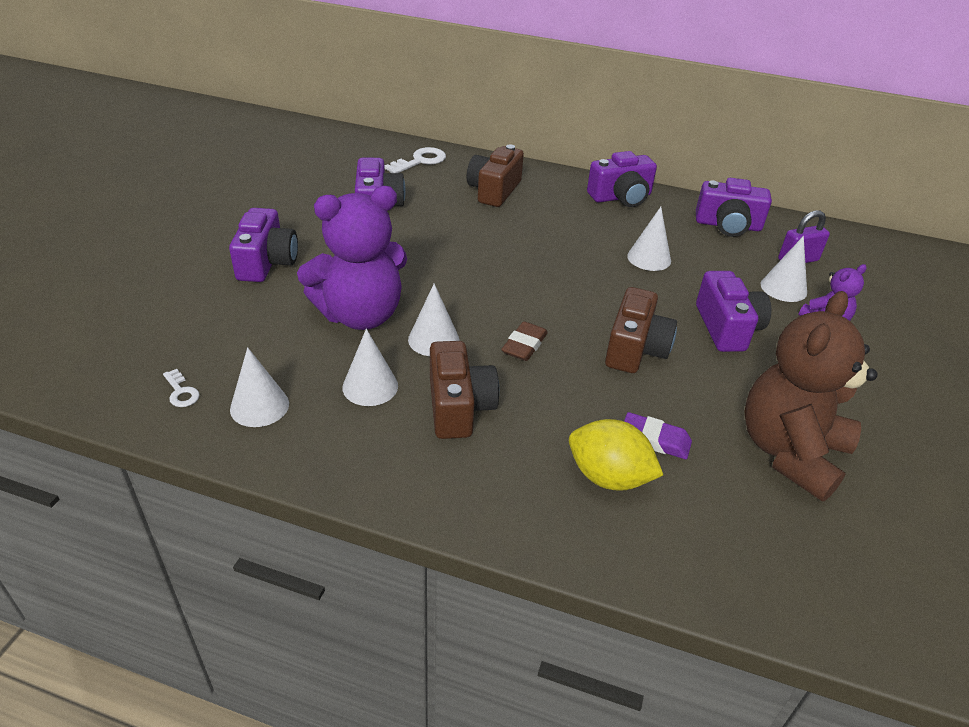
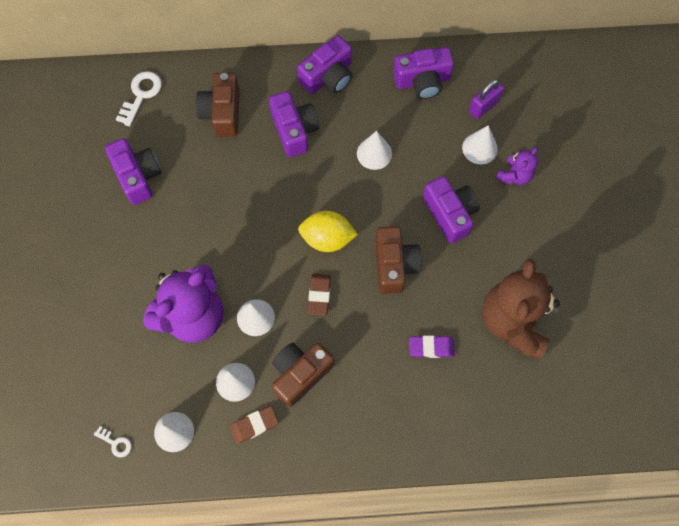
camera: 20 degrees left, 30 degrees up
(267, 262) = (91, 287): purple camera -> purple camera (294, 130)
(366, 435) = (254, 425): none -> brown eraser
(459, 407) = (300, 374): brown camera -> brown camera turned 105 degrees counterclockwise
(608, 477) = (412, 391): yellow lemon -> yellow lemon (327, 238)

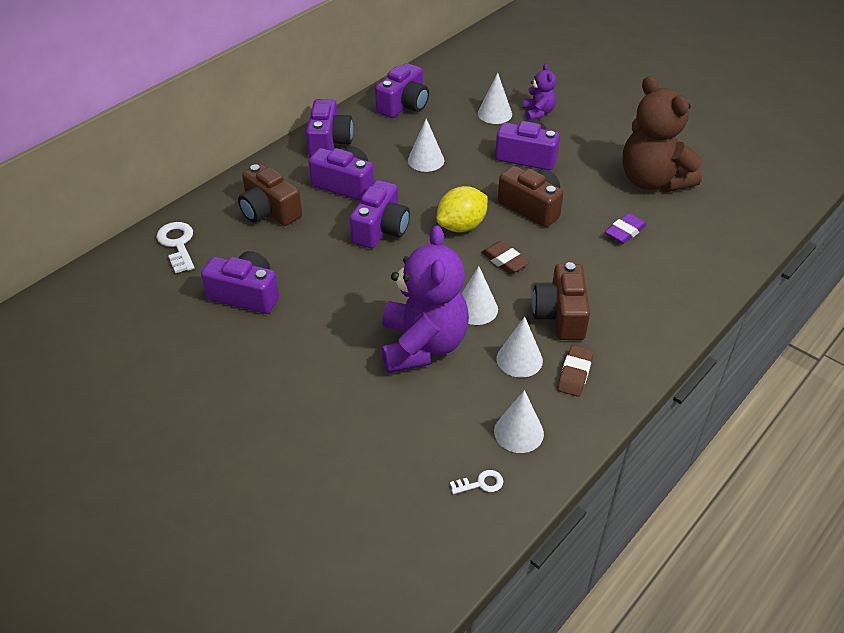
camera: 45 degrees left, 25 degrees down
(273, 193) = (381, 229): none -> purple camera
(483, 106) = (465, 93): purple padlock -> none

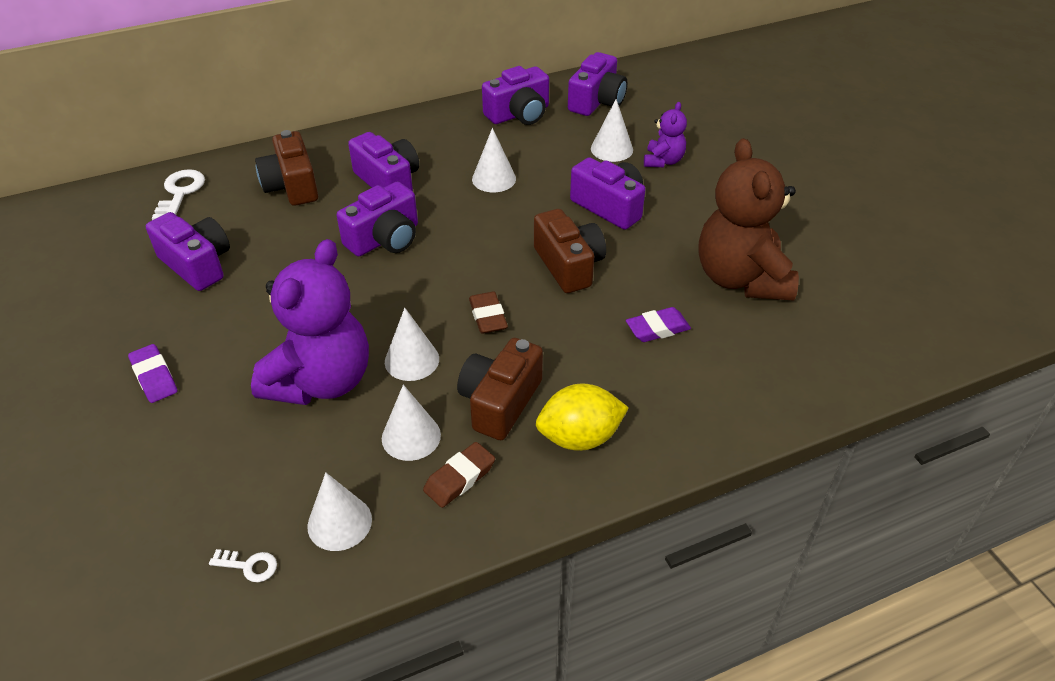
camera: 25 degrees right, 0 degrees up
(290, 388) = (154, 377): none -> purple eraser
(329, 142) = (410, 132): purple camera -> purple camera (597, 101)
(461, 226) = (473, 262): yellow lemon -> yellow lemon (579, 437)

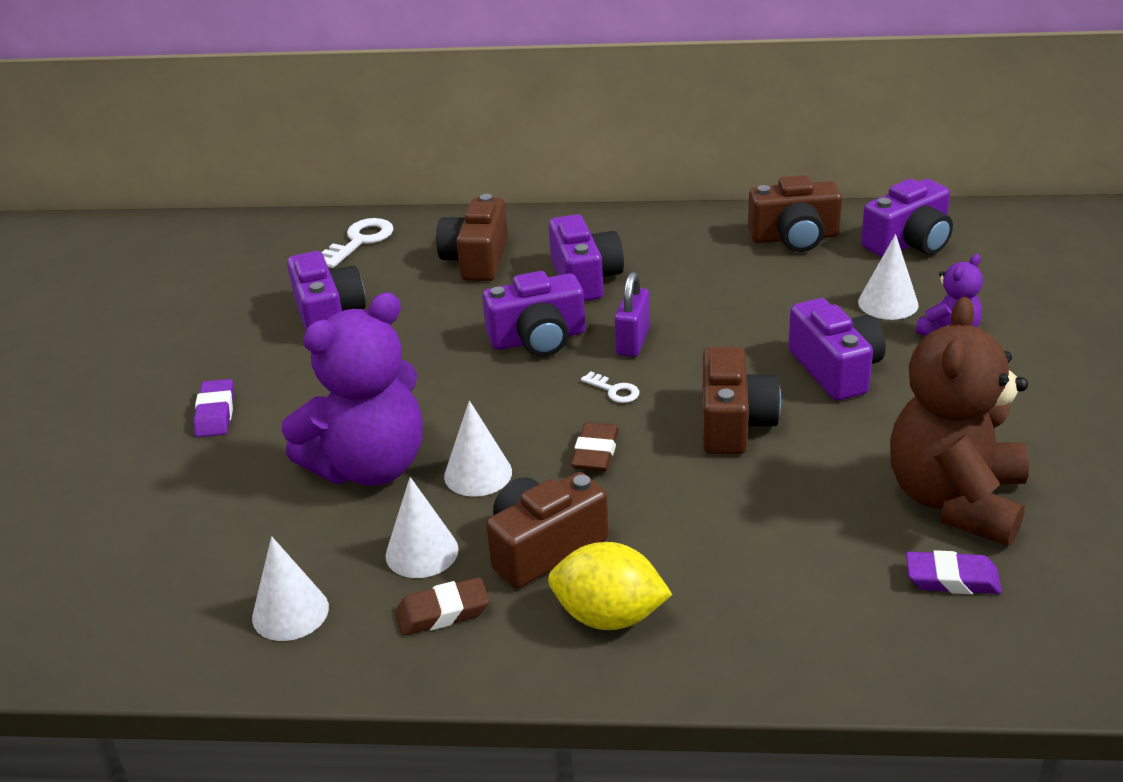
camera: 30 degrees right, 10 degrees down
(249, 566) = (178, 621): white key -> white key (614, 390)
(457, 222) = (633, 342): none -> purple padlock
(494, 179) = (710, 304): white cone -> none
(519, 114) = (794, 237): purple camera -> brown camera
(657, 329) = (795, 526): purple eraser -> purple eraser (952, 579)

